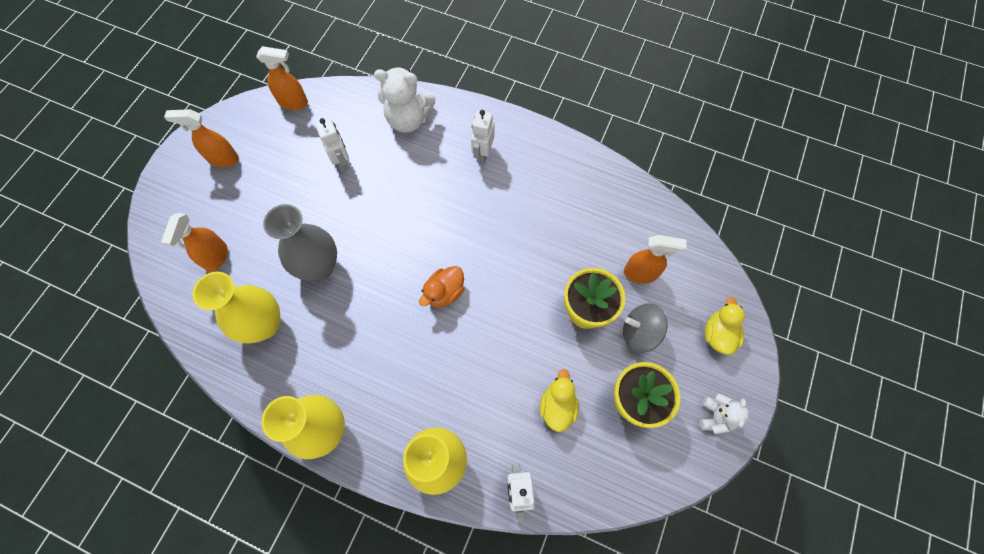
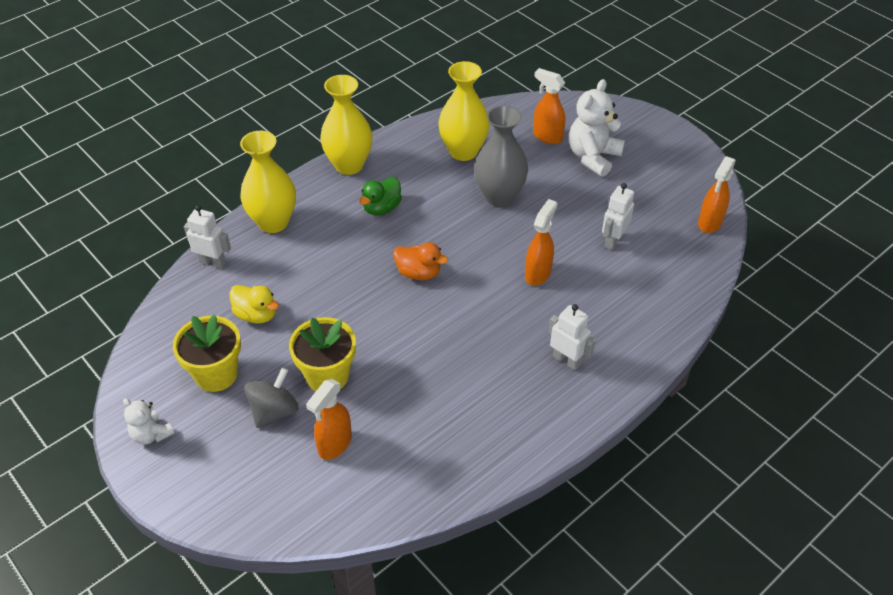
camera: 115 degrees right, 20 degrees down
(223, 159) = (656, 159): orange spray bottle -> orange spray bottle (538, 273)
(342, 162) = (613, 240): white robot -> white robot turned 120 degrees clockwise
(376, 364) = (382, 208): none -> green duck
(408, 119) = (646, 310): white teddy bear -> white teddy bear (593, 157)
(444, 292) = (418, 273): orange duck -> orange duck turned 135 degrees clockwise
(718, 334) = (221, 483): yellow duck -> none

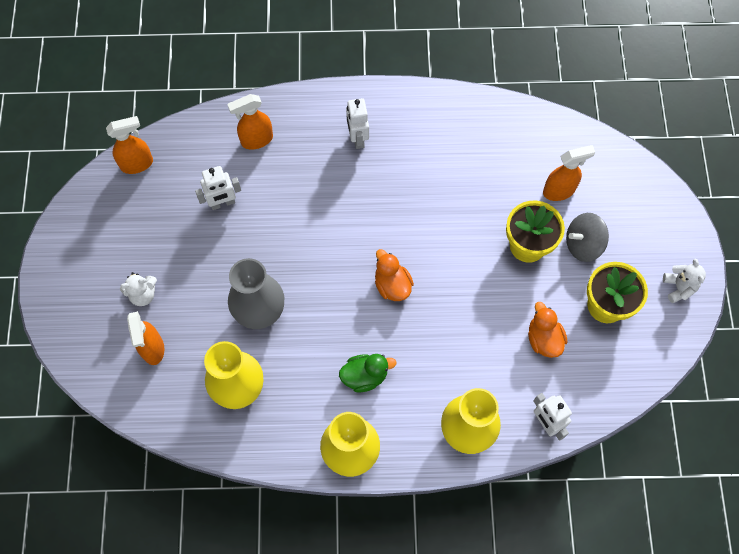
camera: 140 degrees left, 20 degrees up
(256, 315) = (543, 339): yellow duck -> orange duck
(538, 273) = (306, 217): orange spray bottle -> orange spray bottle (256, 140)
(593, 157) = (143, 294): white teddy bear -> white teddy bear, size x0.56

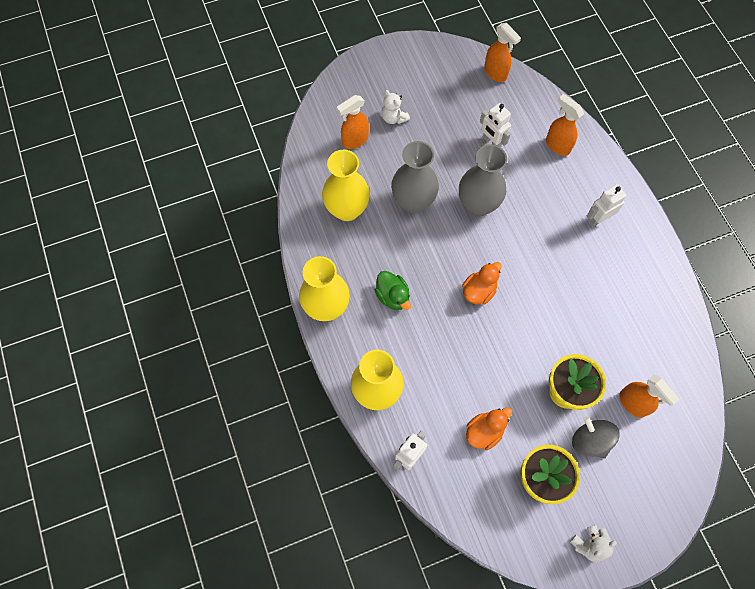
camera: 70 degrees right, 0 degrees up
(292, 247) = (477, 205): none -> grey vase

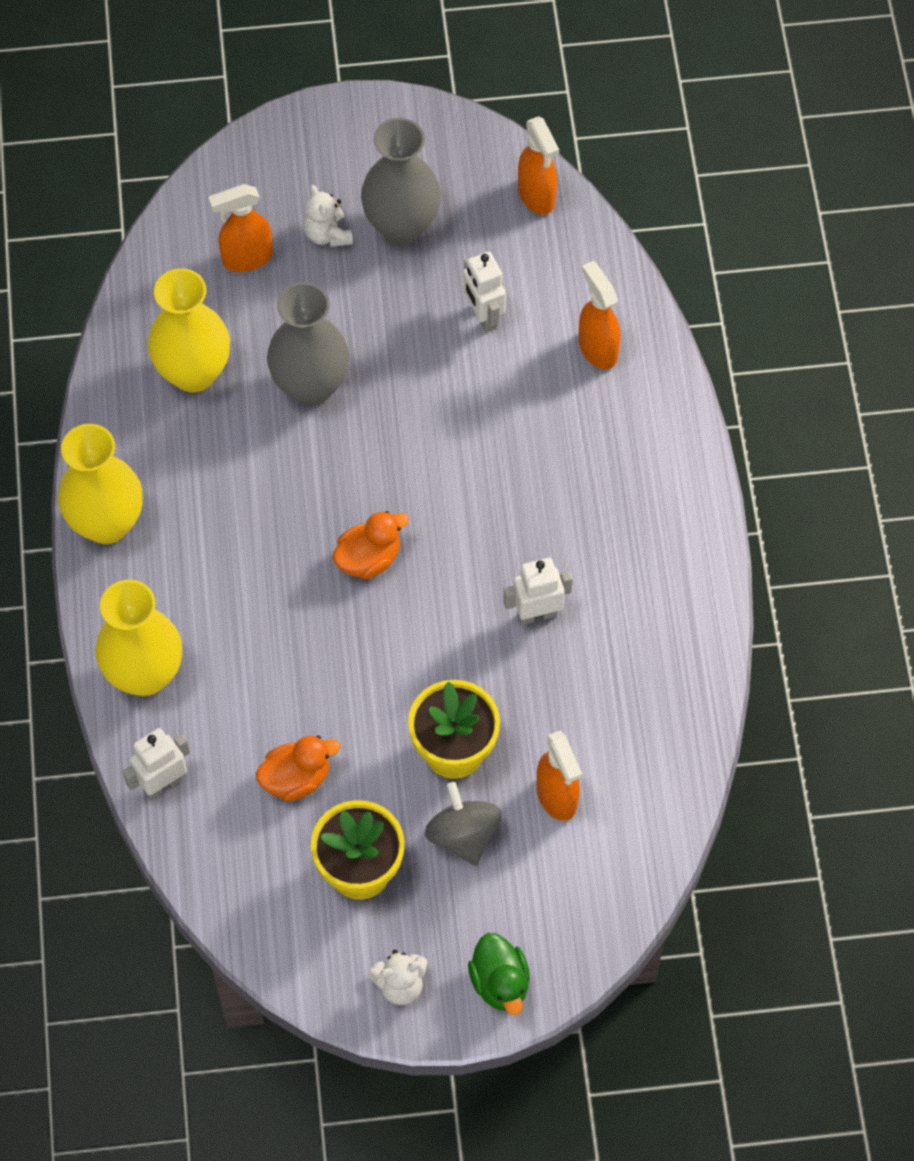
camera: 15 degrees right, 5 degrees down
(393, 296) = (222, 532): green duck -> green duck (500, 982)
(477, 205) = (419, 417): grey vase -> grey vase (402, 226)
(598, 219) = (618, 490): white robot -> white robot (537, 614)

